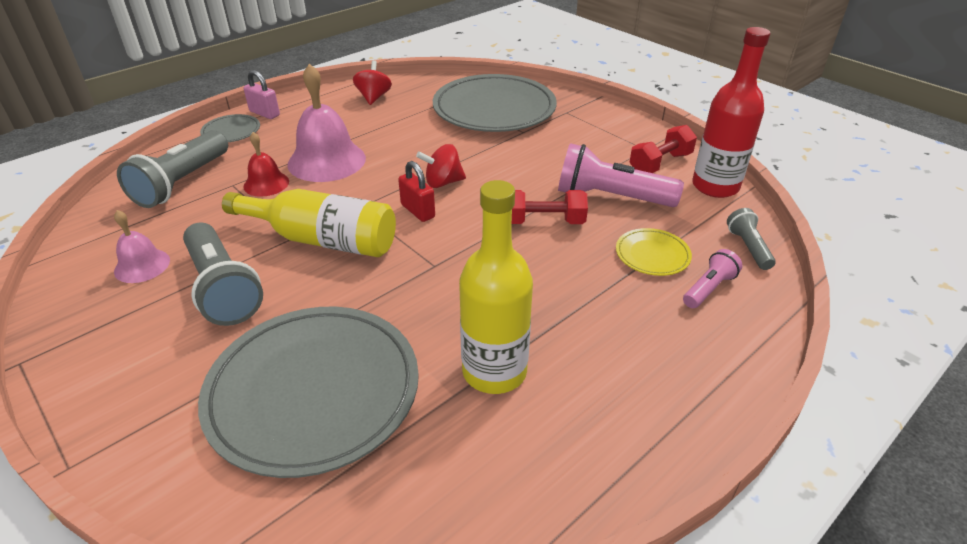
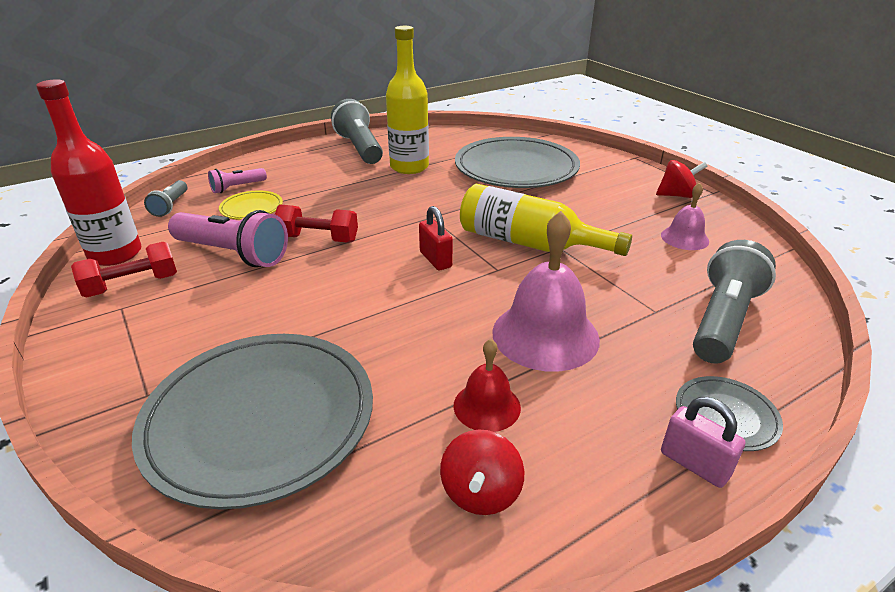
camera: 170 degrees left, 5 degrees down
(223, 288) = (601, 217): grey flashlight -> grey flashlight (359, 148)
(266, 184) = (613, 308): red bell -> red bell (487, 406)
(443, 182) = (400, 288): red spinning top -> red spinning top (676, 195)

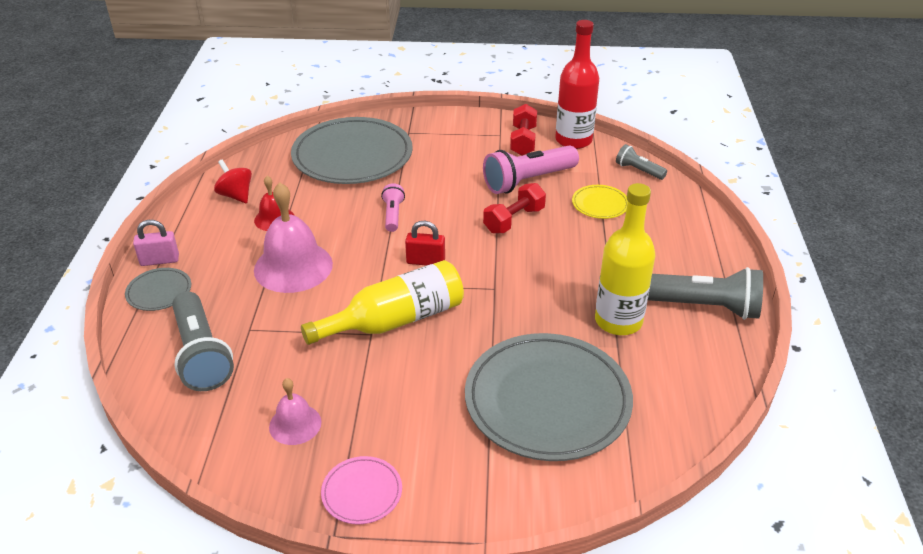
camera: 125 degrees right, 5 degrees up
(237, 187) = (651, 207): pink flashlight -> pink flashlight (393, 215)
(676, 195) = (362, 492): red spinning top -> pink plate

